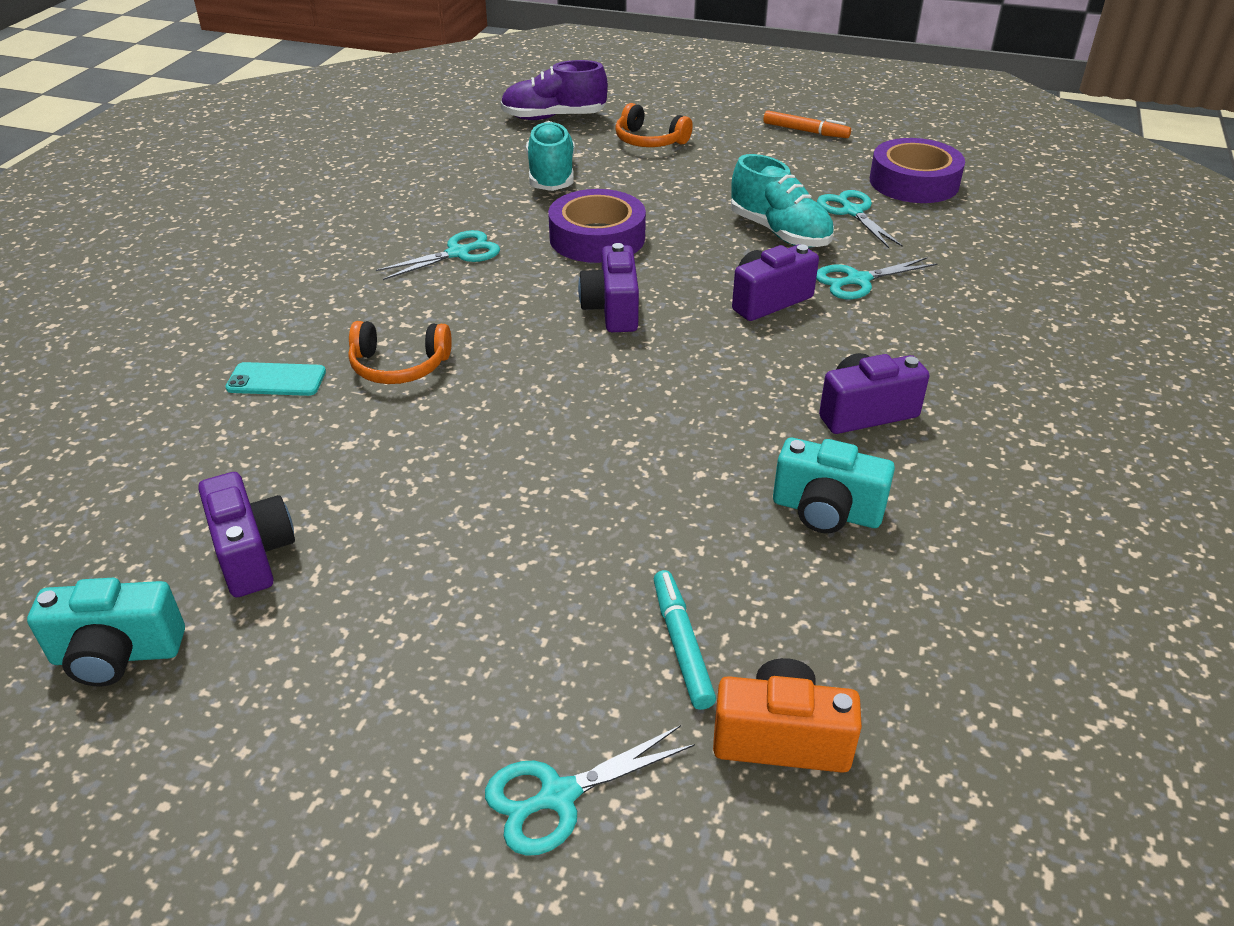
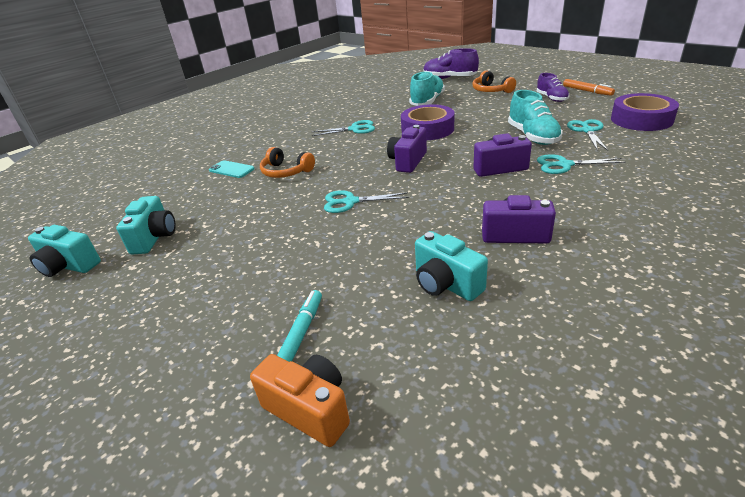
camera: 30 degrees right, 5 degrees down
(252, 554) = (155, 237): purple camera -> turquoise camera
(558, 796) = (167, 396): turquoise scissors -> turquoise scissors (350, 202)
(760, 151) = (551, 98): none -> purple shoe

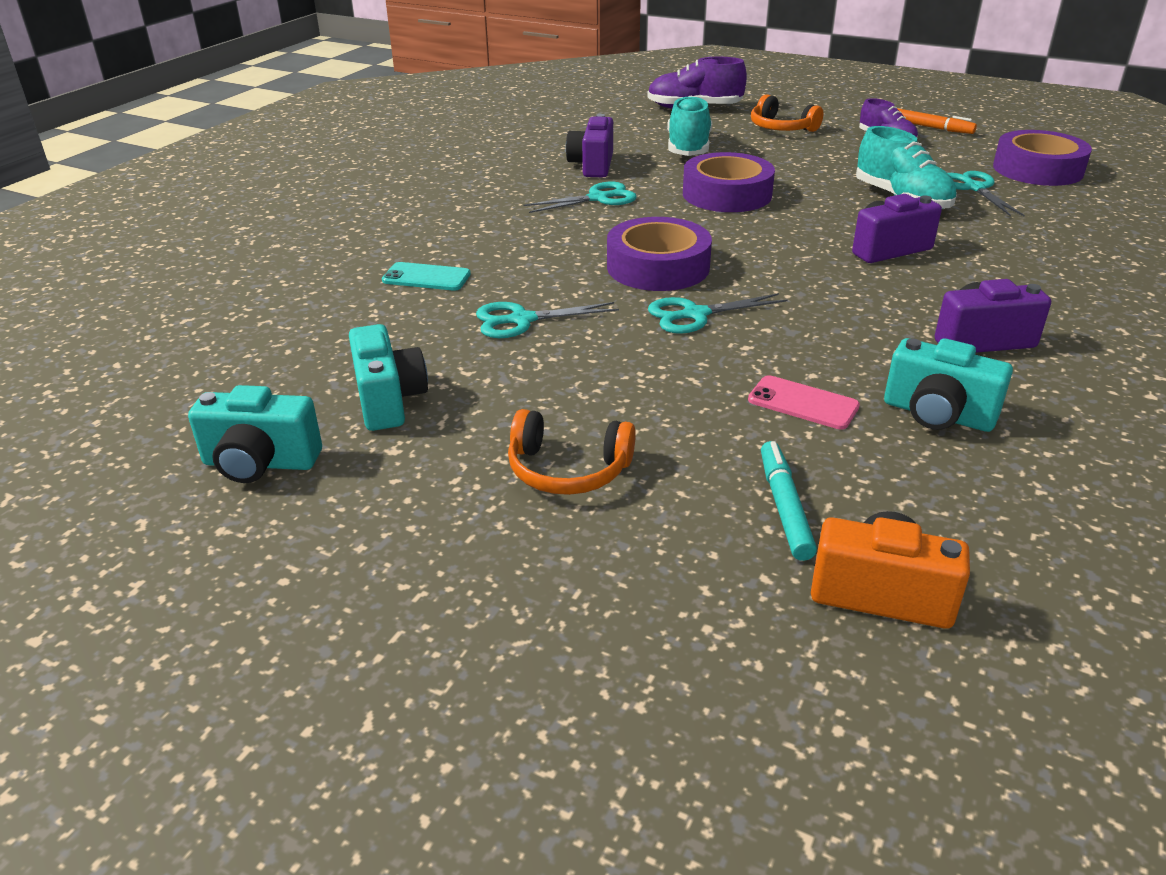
camera: 20 degrees left, 0 degrees up
(286, 171) = (536, 275): orange headphones -> orange headphones (568, 469)
(353, 171) = (658, 267): none -> purple tape
(367, 265) = (803, 403): none -> pink phone
(408, 161) = (737, 247): purple camera -> purple camera (592, 165)
(564, 165) = (978, 239): turquoise scissors -> turquoise scissors (522, 320)

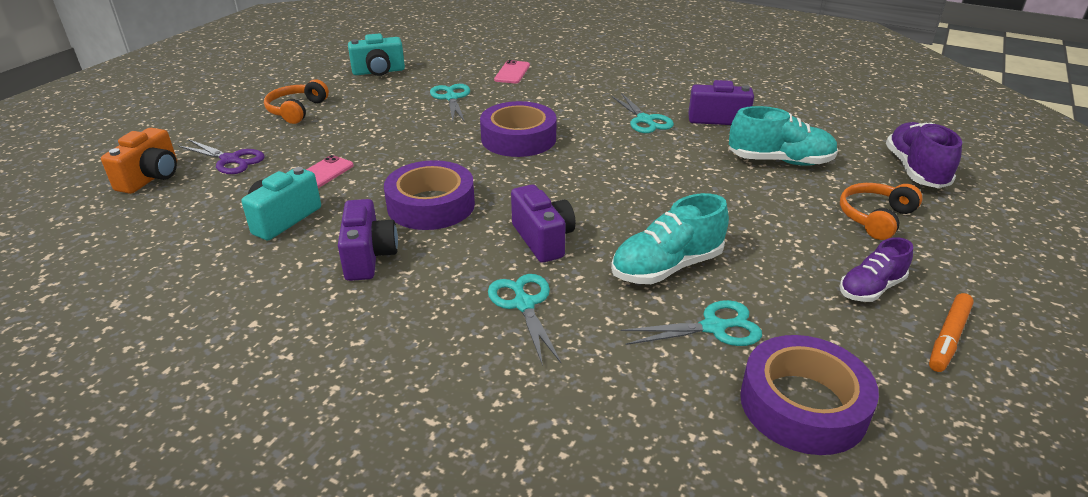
camera: 90 degrees right, 0 degrees up
(260, 463) = (340, 53): turquoise camera -> none
(426, 277) = (512, 72): turquoise phone -> pink phone
(695, 315) = (443, 148): turquoise scissors -> turquoise scissors (524, 304)
(727, 194) = (663, 172): purple tape -> purple tape (431, 205)
(784, 507) = (230, 160): turquoise marker -> purple scissors

